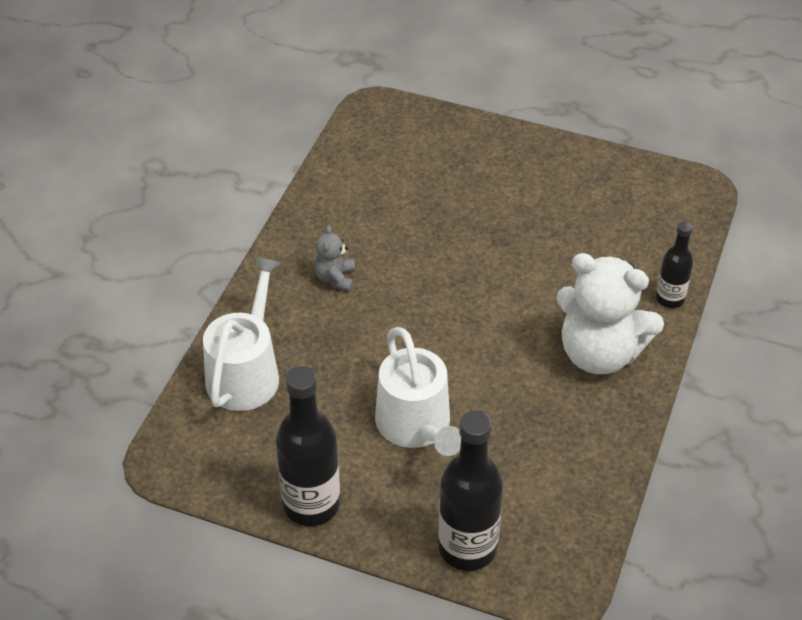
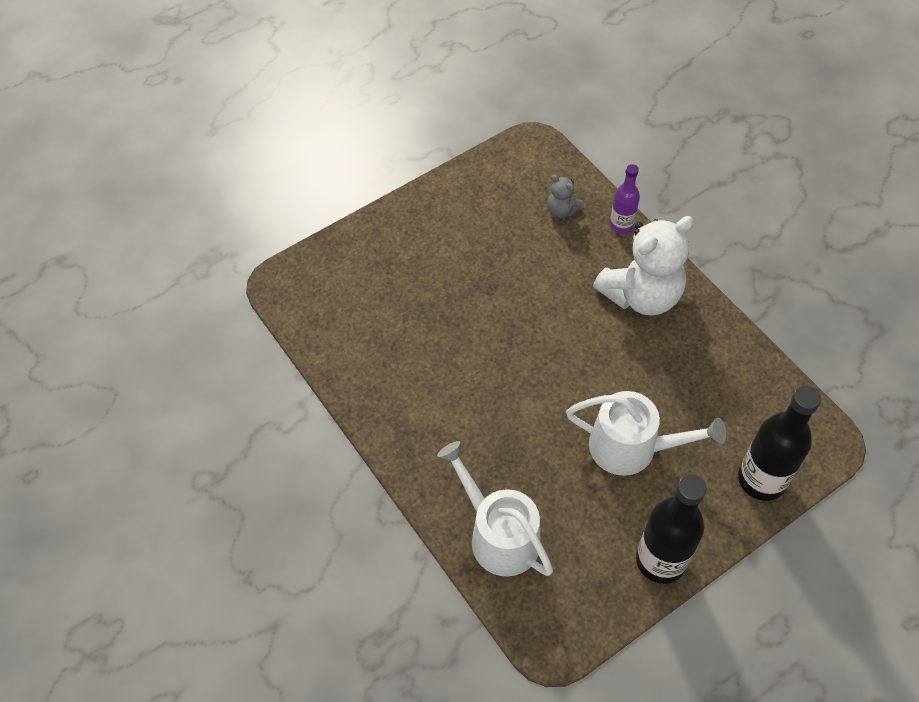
camera: 55 degrees left, 10 degrees up
(335, 278) = (445, 417): grey teddy bear -> grey teddy bear (562, 210)
(670, 299) = (621, 225): black bottle -> purple bottle

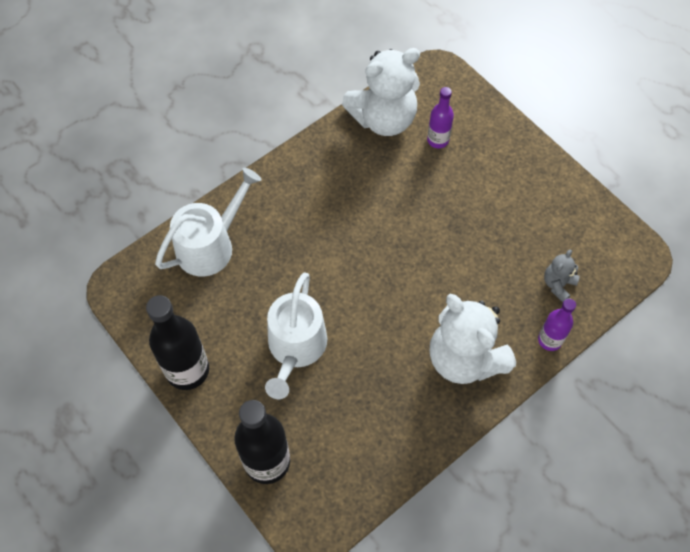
camera: 85 degrees right, 5 degrees up
(340, 342) = (383, 119): none -> white teddy bear
(377, 293) = (438, 140): none -> purple bottle

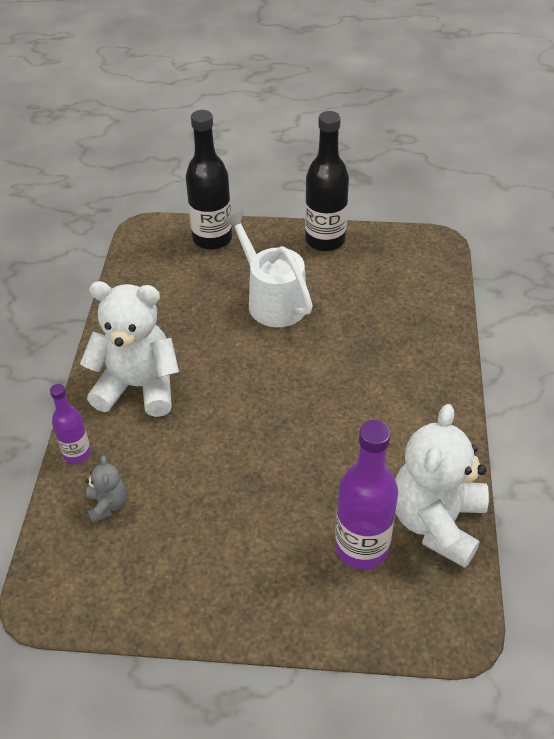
camera: 135 degrees right, 15 degrees down
(210, 245) = (419, 309): white watering can -> none
(438, 140) = (361, 547): purple bottle -> purple bottle, size x1.75

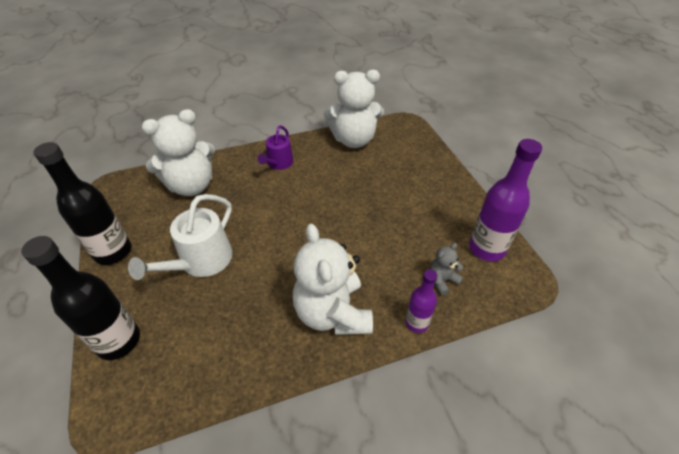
camera: 115 degrees left, 0 degrees up
(361, 547) = (386, 160): purple bottle -> purple bottle (486, 248)
(406, 310) = (191, 185): none -> white teddy bear
(414, 406) = (278, 163): none -> purple watering can

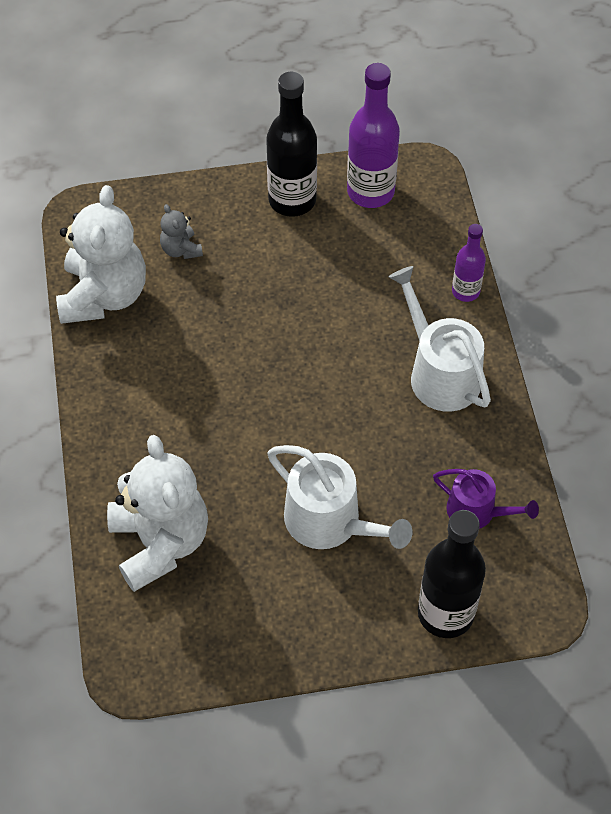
camera: 80 degrees left, 10 degrees up
(113, 252) = (288, 644): black bottle -> black bottle (292, 200)
(278, 163) = (136, 411): purple watering can -> purple watering can (476, 511)
(332, 313) = (440, 373): white teddy bear -> white watering can
(442, 280) = (411, 251): grey teddy bear -> grey teddy bear (181, 249)

